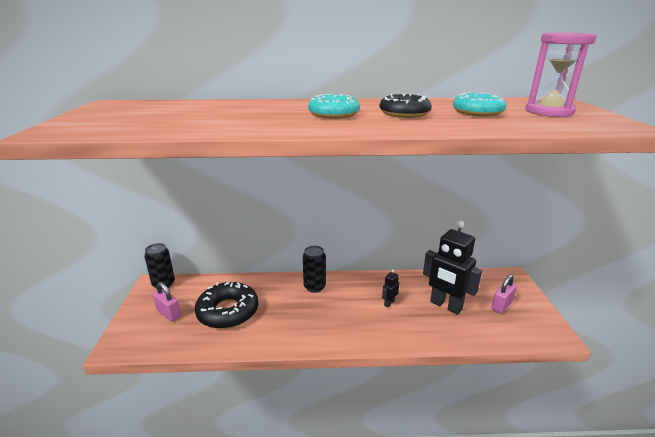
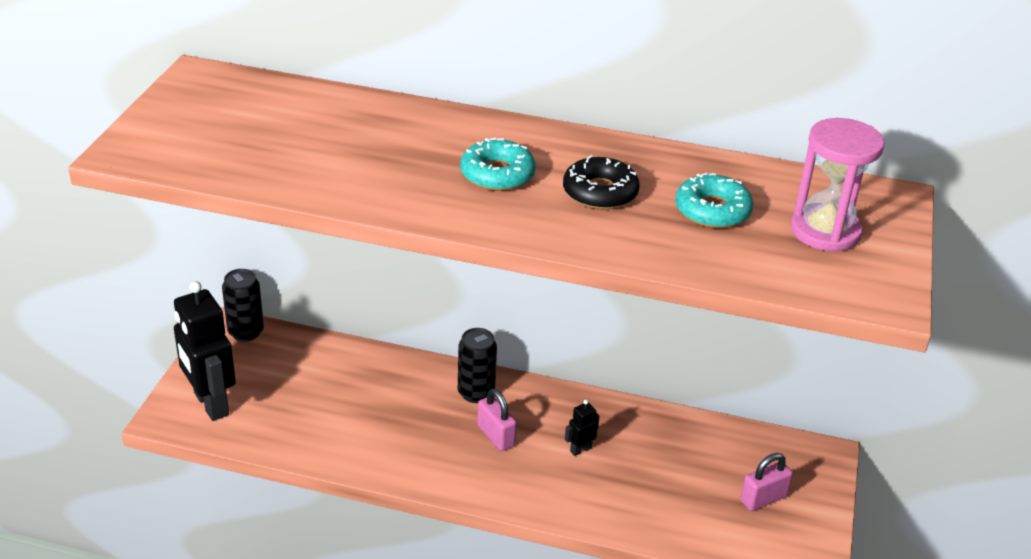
camera: 15 degrees right, 10 degrees up
(168, 313) = (244, 384): pink padlock -> pink padlock (496, 436)
(228, 311) = (329, 402): black donut -> none
(445, 306) = (669, 476): black robot -> black robot (210, 404)

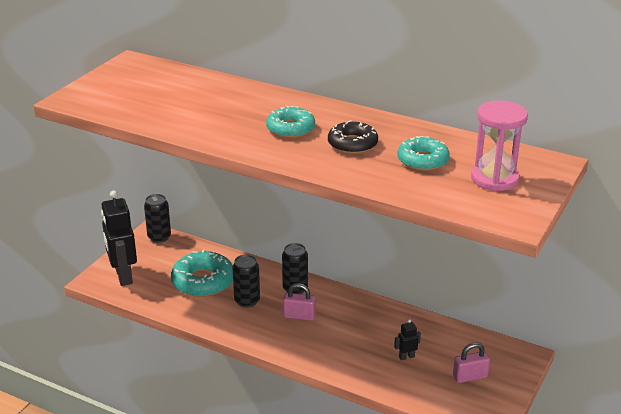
camera: 15 degrees right, 5 degrees down
(336, 397) = (203, 281): none -> turquoise donut
(412, 421) = (247, 301): none -> black can
(496, 436) = (299, 316): pink padlock -> pink padlock turned 60 degrees counterclockwise
(580, 449) = (353, 331): black robot -> black robot (406, 357)

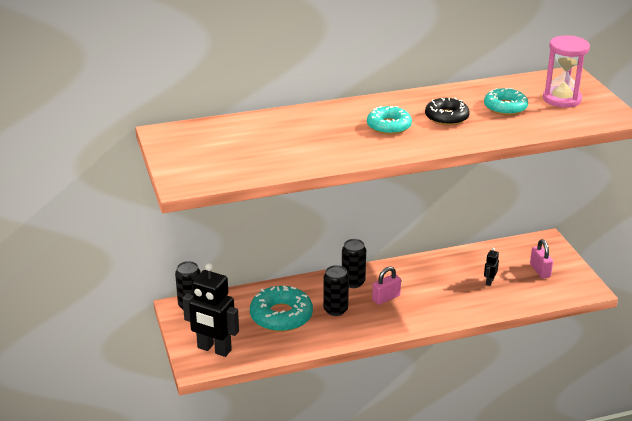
camera: 45 degrees left, 0 degrees up
(470, 376) = (540, 270): pink padlock -> pink padlock turned 45 degrees counterclockwise

